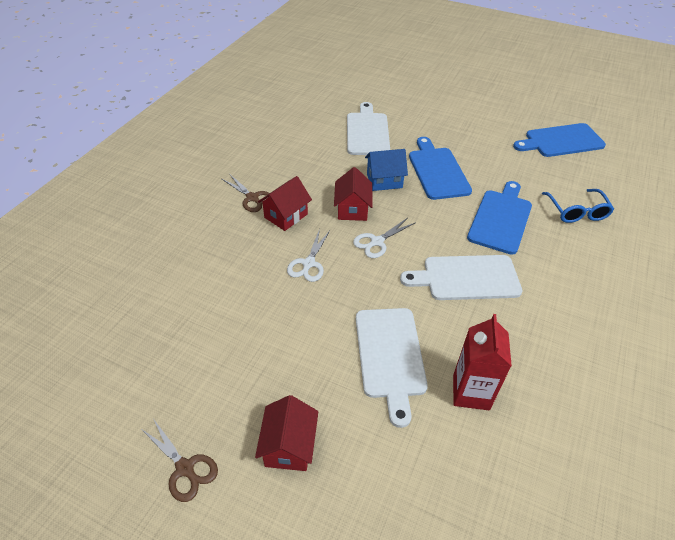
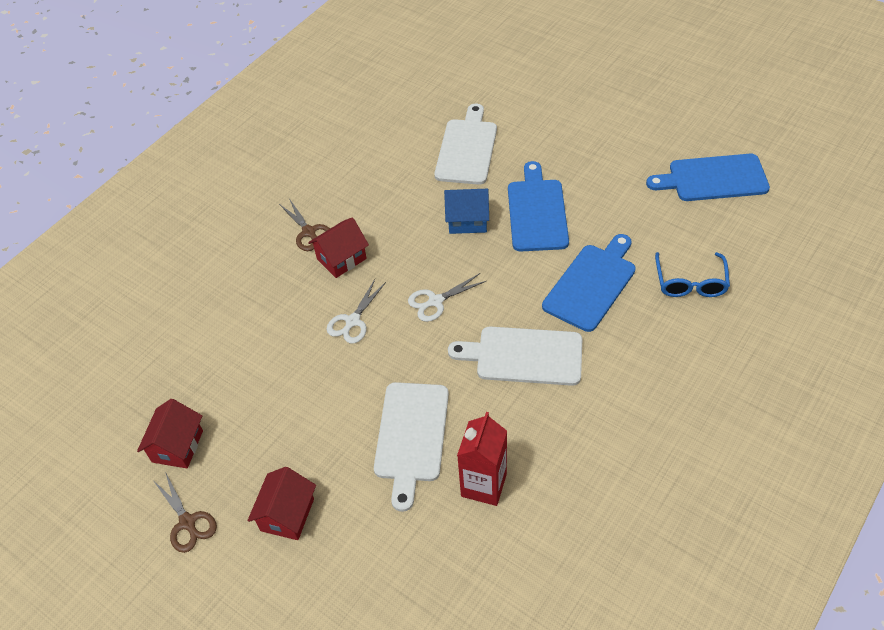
camera: 15 degrees right, 5 degrees up
(352, 209) = (419, 256): red house -> red house (177, 446)

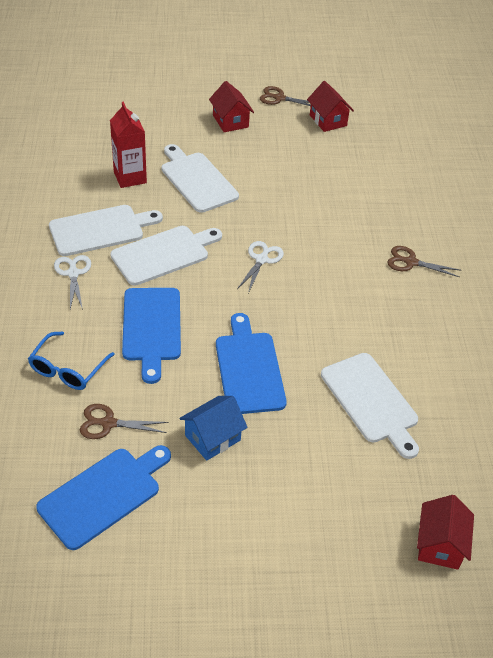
camera: 135 degrees right, 5 degrees down
(341, 259) = (363, 255): red house -> red house (440, 545)
(353, 321) = (305, 221): white scissors -> white scissors (73, 273)
(467, 221) = (299, 331): blue house -> blue house (212, 438)
(537, 212) = (249, 369): blue cutting board -> blue cutting board turned 150 degrees counterclockwise
(569, 422) = (100, 230): none -> white cutting board
(680, 223) = (108, 423): none -> brown scissors
(690, 282) = (68, 369): blue glasses -> blue glasses turned 120 degrees counterclockwise

